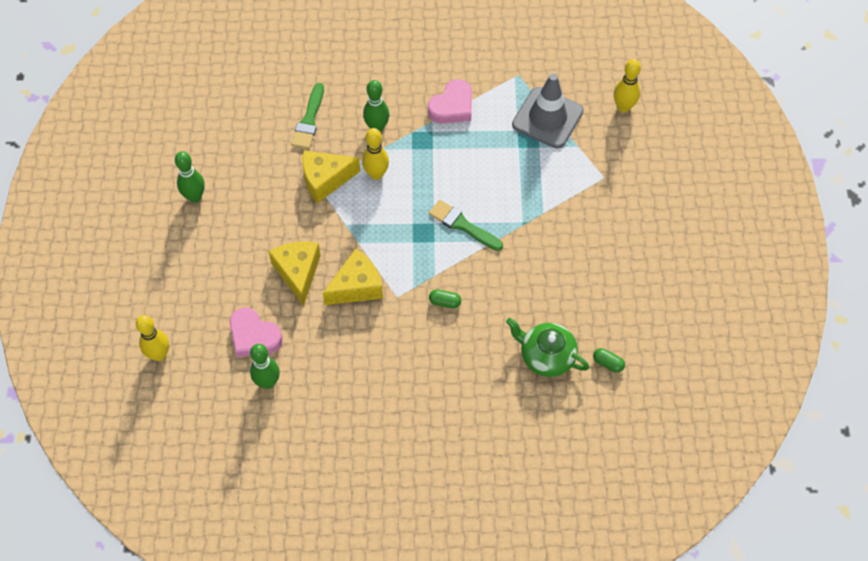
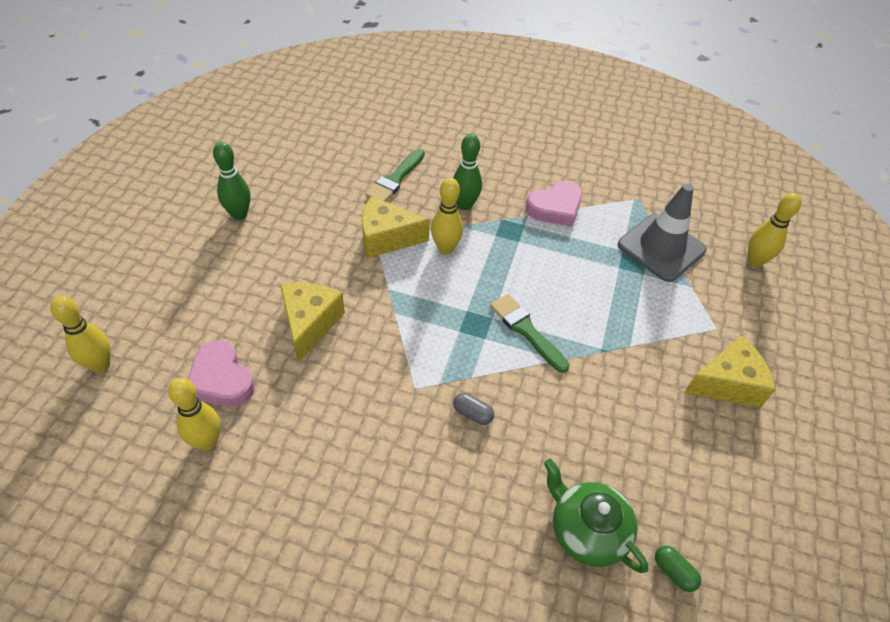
camera: 15 degrees right, 10 degrees down
(268, 382) = (207, 442): green bowling pin -> yellow bowling pin
(356, 286) = (371, 361): yellow cheese -> yellow cheese (727, 383)
(445, 302) = (472, 413): green capsule -> grey capsule

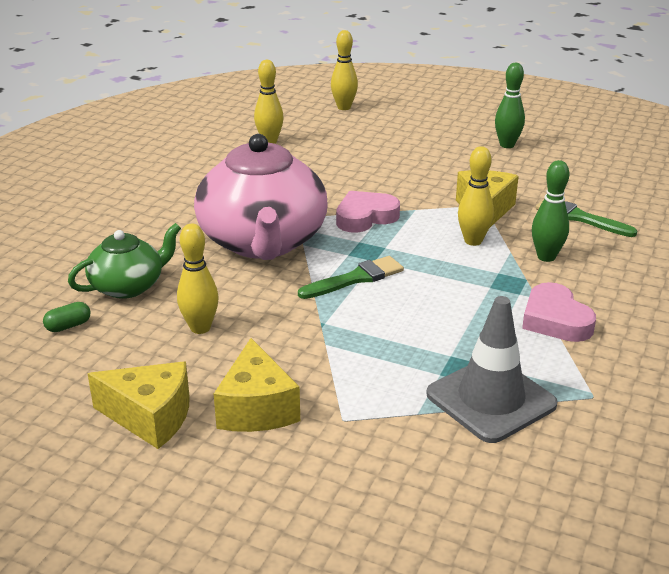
camera: 100 degrees right, 20 degrees down
(221, 379) = (323, 144): pink heart -> pink heart (365, 217)
(310, 324) = (375, 174): yellow cheese -> yellow cheese (150, 417)
(472, 413) = (263, 242): grey capsule -> pink teapot
(755, 261) = (471, 494): yellow bowling pin -> yellow bowling pin (200, 328)

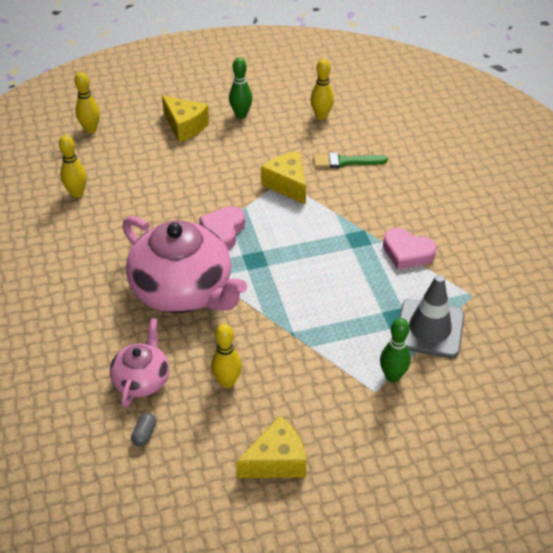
camera: 40 degrees left, 15 degrees up
(68, 326) = (144, 434): green capsule -> grey capsule
(128, 286) = (142, 379): green teapot -> pink teapot
(256, 408) = (324, 415): yellow cheese -> yellow cheese (185, 126)
(355, 279) = (273, 286): green brush -> none
(473, 241) = (306, 215): yellow bowling pin -> yellow bowling pin (321, 116)
(546, 257) = (358, 205): green bowling pin -> green bowling pin (392, 376)

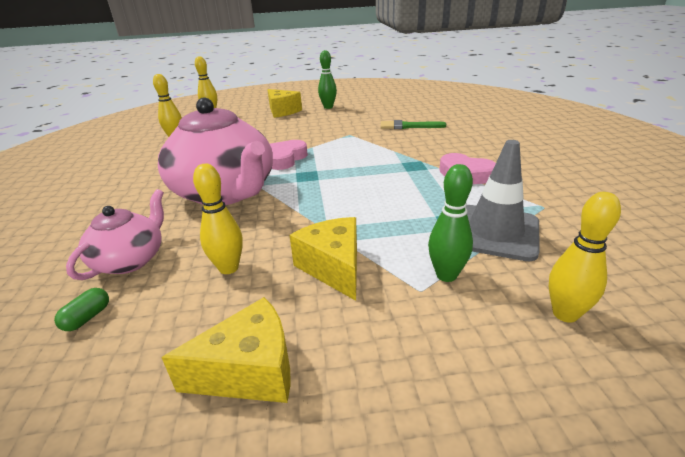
camera: 10 degrees right, 15 degrees down
(144, 434) = (87, 318): grey capsule -> green capsule
(287, 184) = (354, 136): yellow cheese -> yellow cheese (333, 267)
(321, 116) = (392, 107): yellow bowling pin -> yellow bowling pin (565, 314)

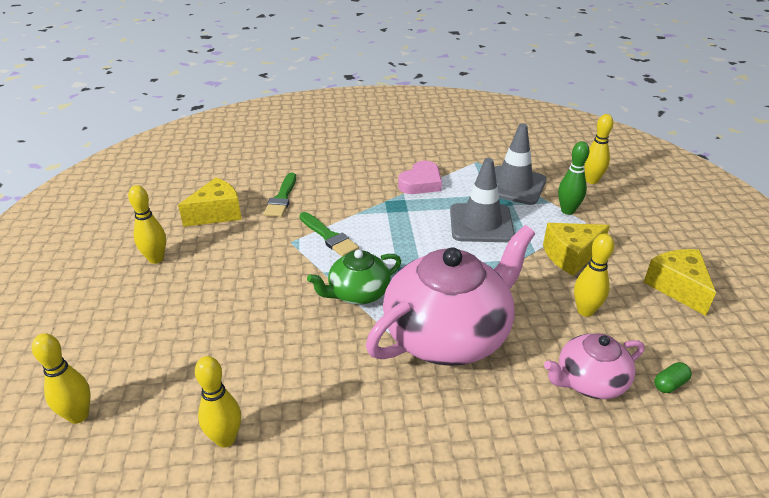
camera: 90 degrees left, 5 degrees up
(87, 318) = (670, 384): green capsule -> green capsule turned 60 degrees counterclockwise
(131, 260) = (590, 381): pink teapot -> pink teapot turned 45 degrees counterclockwise
(282, 111) = (145, 309): yellow cheese -> yellow cheese (217, 213)
(285, 159) = (358, 293): pink heart -> green teapot
(328, 107) = (156, 259): green bowling pin -> yellow bowling pin
(358, 145) = (329, 236): none -> green brush
(394, 208) = (481, 223): none -> grey traffic cone

